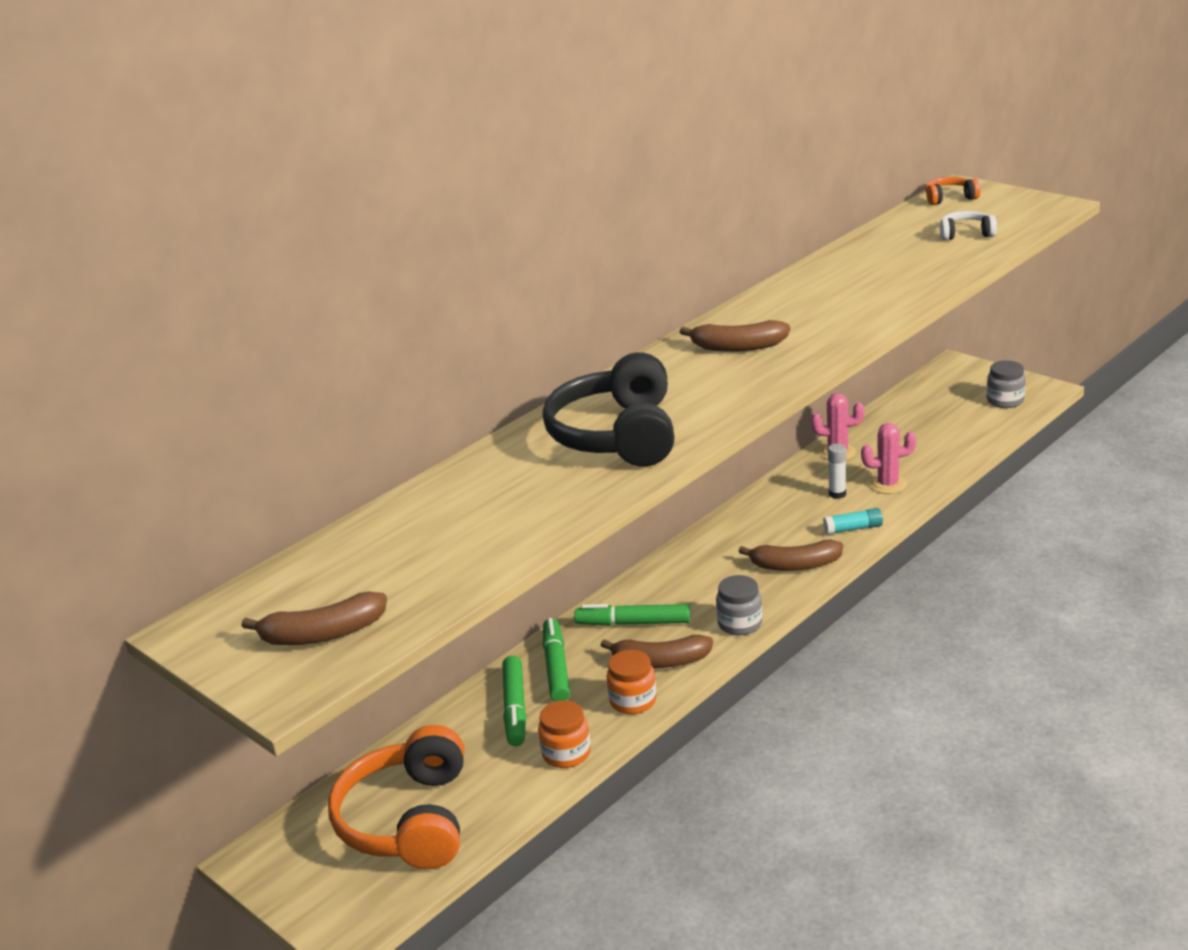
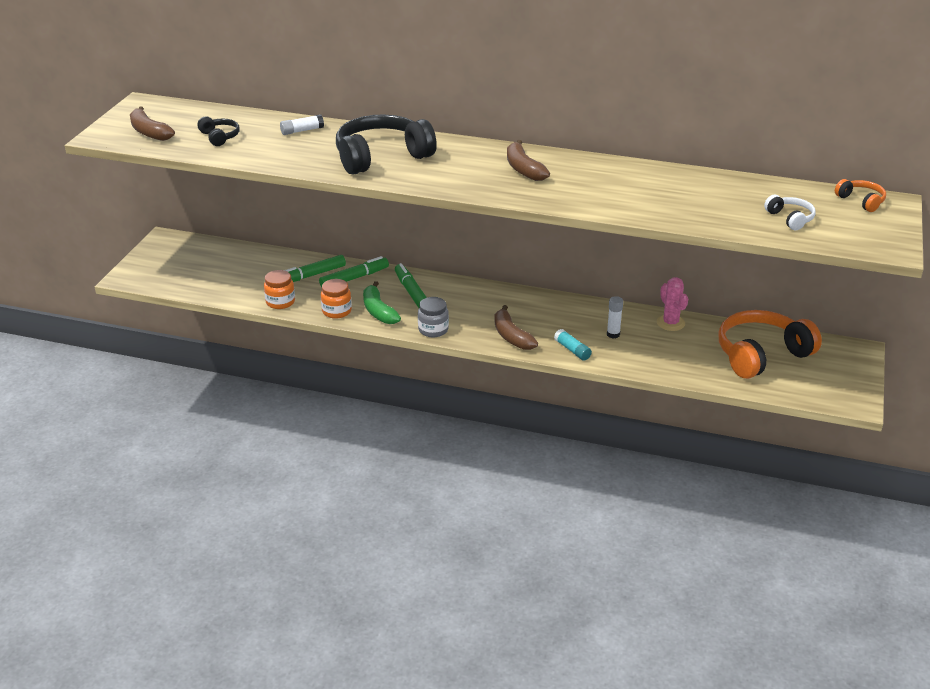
camera: 60 degrees right, 5 degrees up
(408, 820) = (208, 271): orange headphones -> orange headphones (761, 355)
(416, 563) = (219, 137): none -> black headphones
(469, 487) = (302, 131): none -> white glue stick
(660, 662) = (378, 311): brown banana -> green banana
(888, 484) = (642, 353): pink cactus -> none
(1005, 401) = (818, 385): grey jar -> none

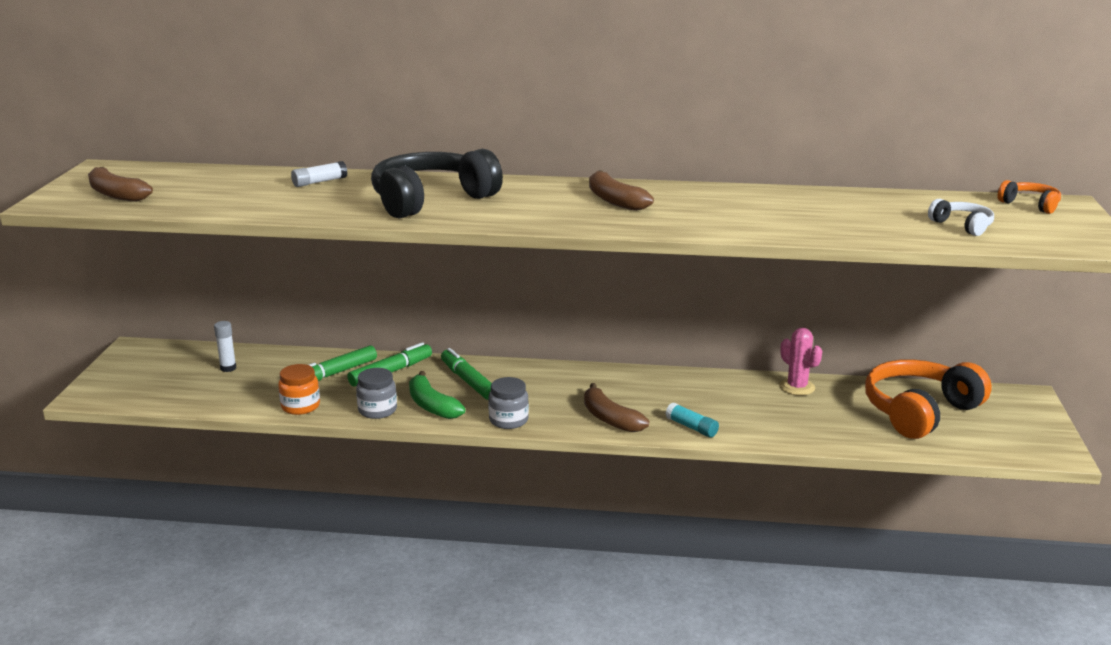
camera: 10 degrees left, 10 degrees down
(219, 137) = (212, 194): black headphones -> none
(336, 311) = (377, 410): orange jar -> grey jar
(613, 334) = (734, 405): white glue stick -> white glue stick (228, 368)

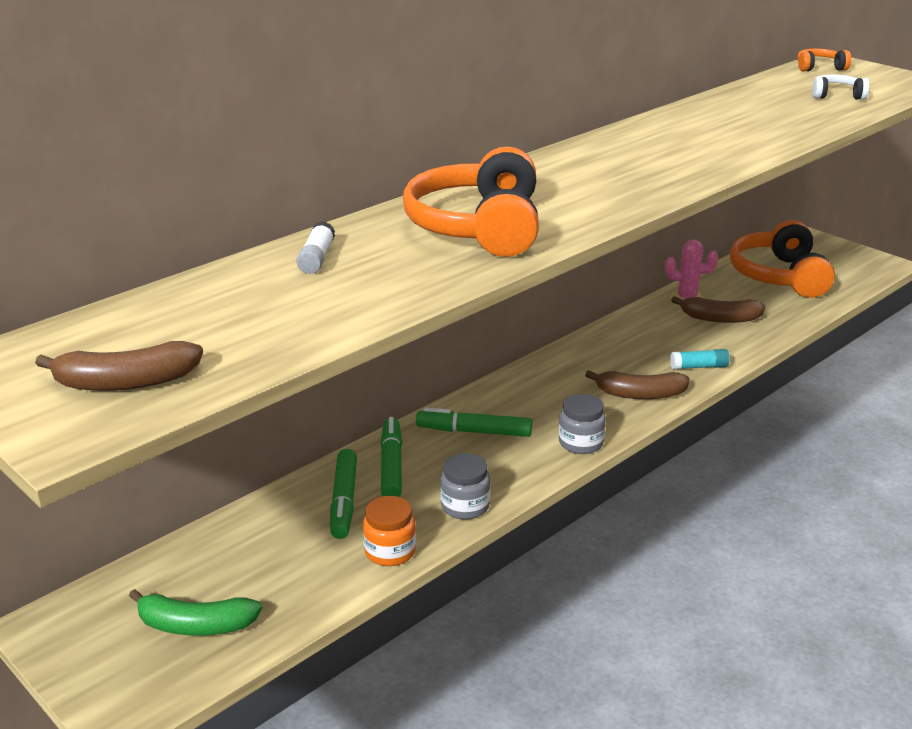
camera: 50 degrees left, 5 degrees up
(228, 368) = (220, 568): white glue stick -> none
(431, 200) = (478, 227): black headphones -> orange headphones
(432, 405) = (497, 471): green banana -> green banana (195, 625)
(614, 200) = (609, 164): brown banana -> brown banana (719, 318)

